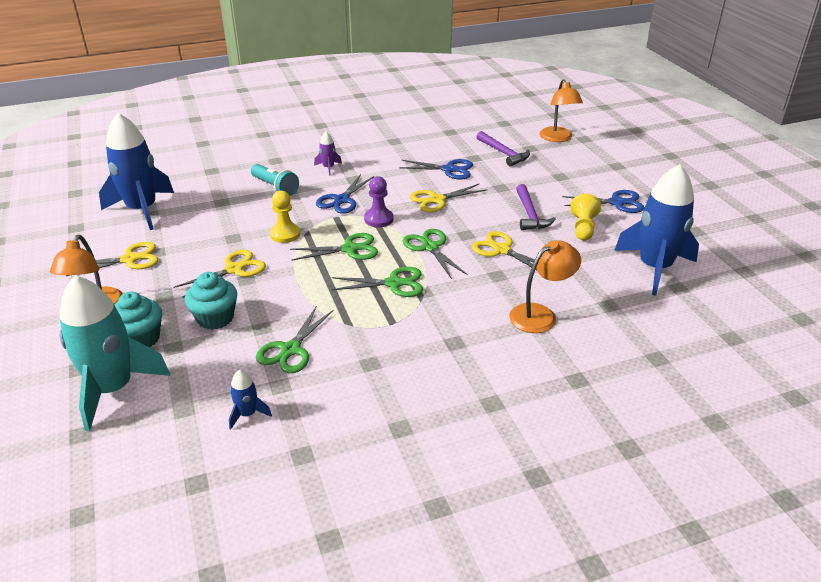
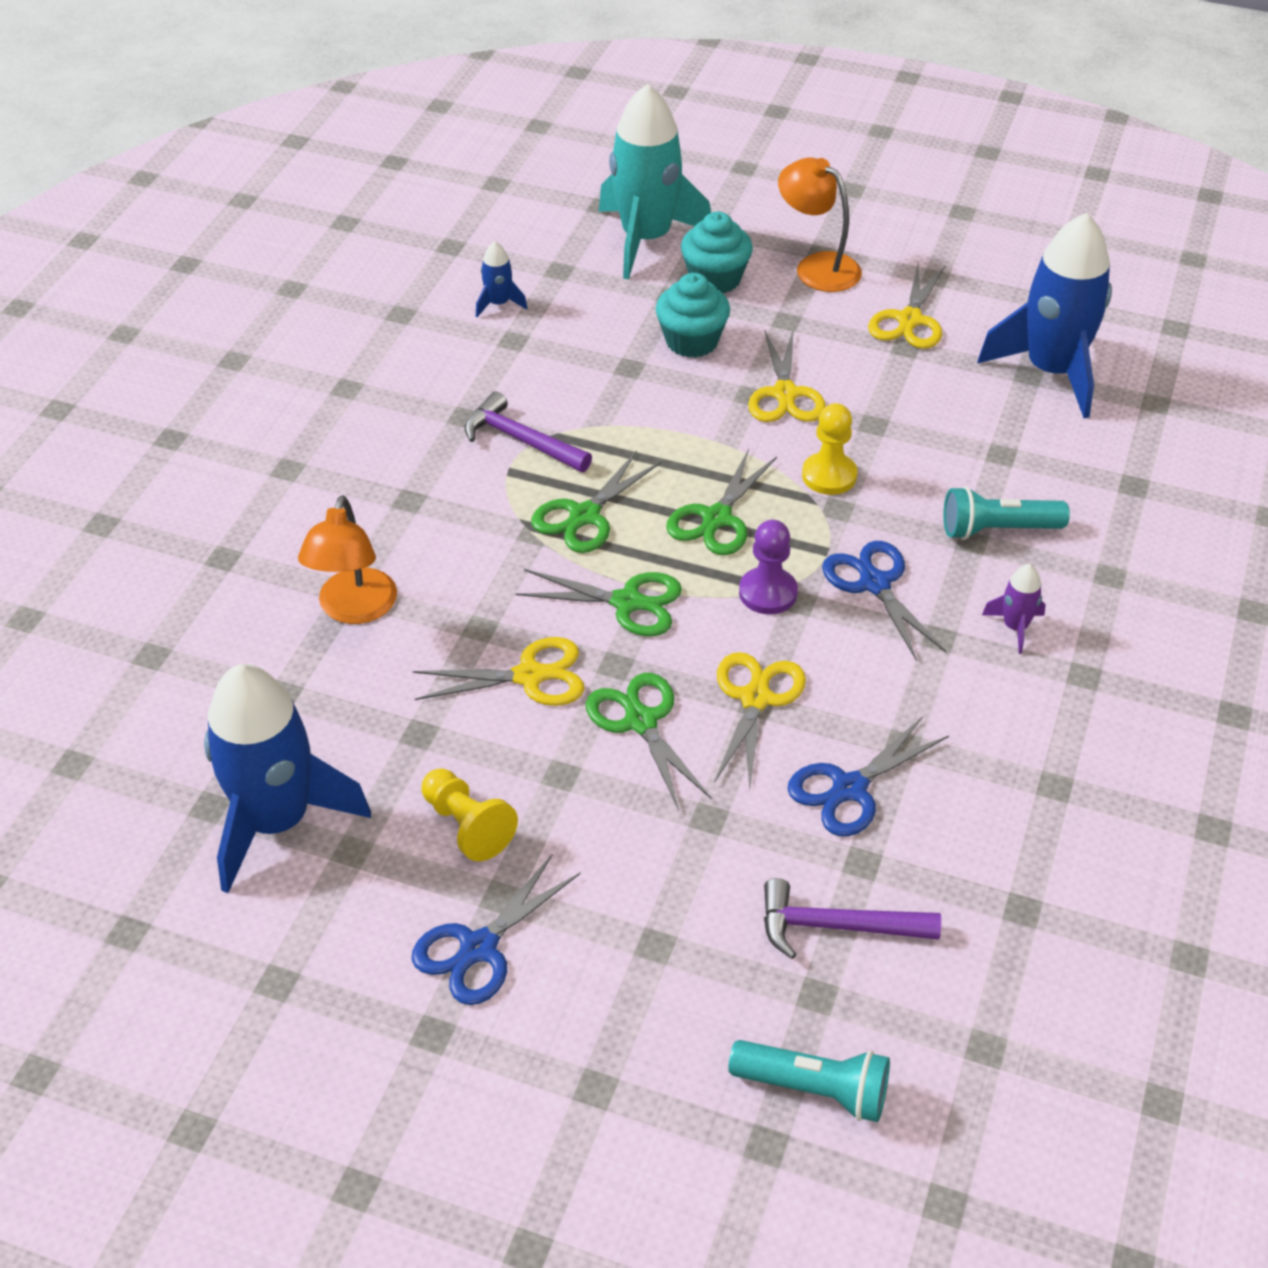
camera: 130 degrees right, 10 degrees up
(290, 350) = (561, 371): green scissors -> green scissors (641, 722)
(530, 214) = (581, 787): purple hammer -> purple hammer (521, 440)
(558, 138) = (814, 1089): orange lamp -> turquoise flashlight

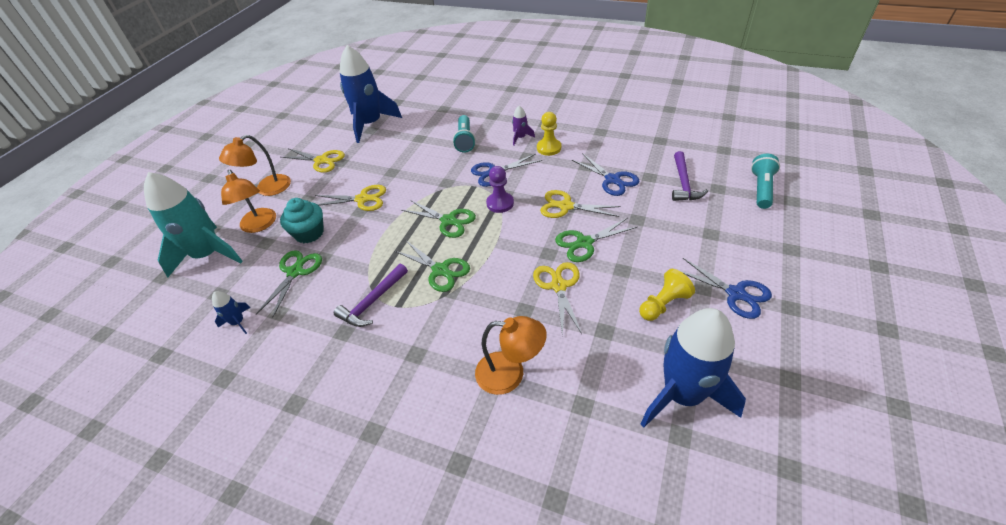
camera: 85 degrees left, 0 degrees up
(627, 602) = (505, 251): green scissors -> green scissors (295, 272)
(715, 279) = (259, 225): turquoise cupcake -> orange lamp
(829, 476) = (424, 185): yellow pawn -> yellow pawn (549, 148)

